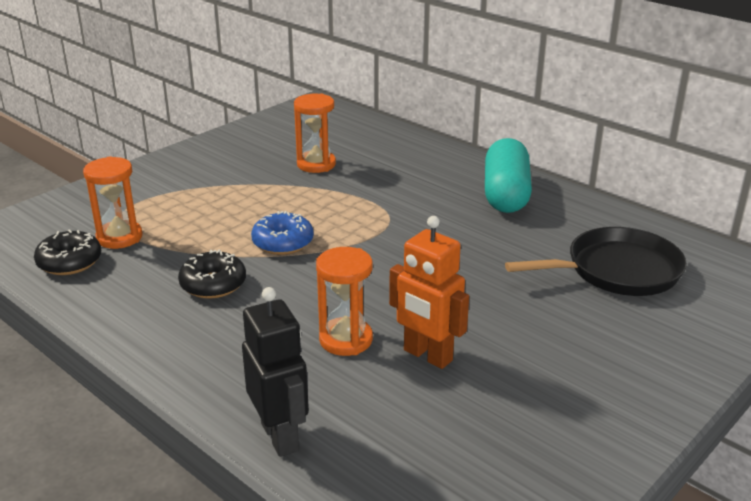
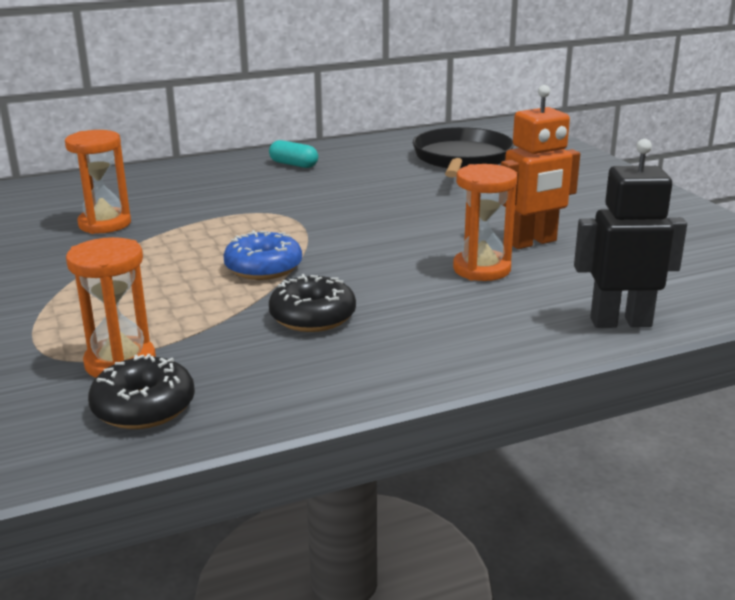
camera: 65 degrees left, 5 degrees down
(506, 194) = (294, 164): turquoise capsule -> turquoise capsule, size x0.48

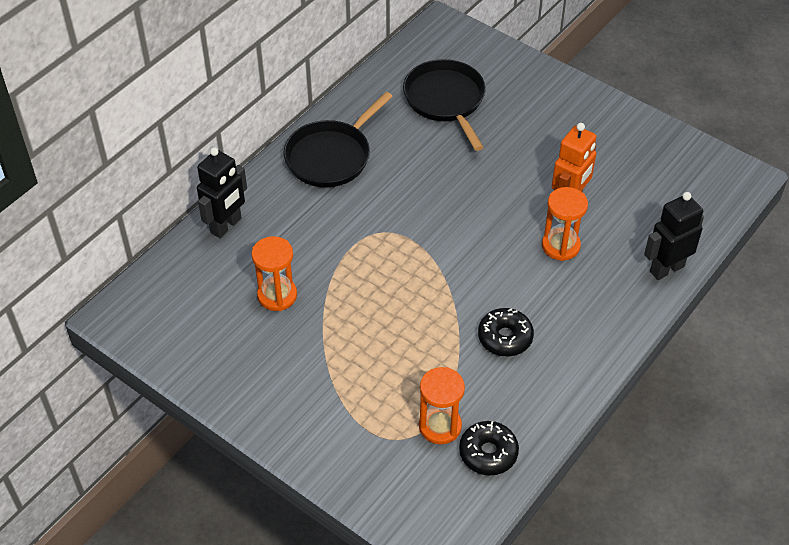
camera: 30 degrees left, 25 degrees up
(130, 178) = (226, 226): none -> black robot
(263, 268) = (433, 301): blue donut -> none
(294, 164) = (331, 156): turquoise capsule -> black pan

